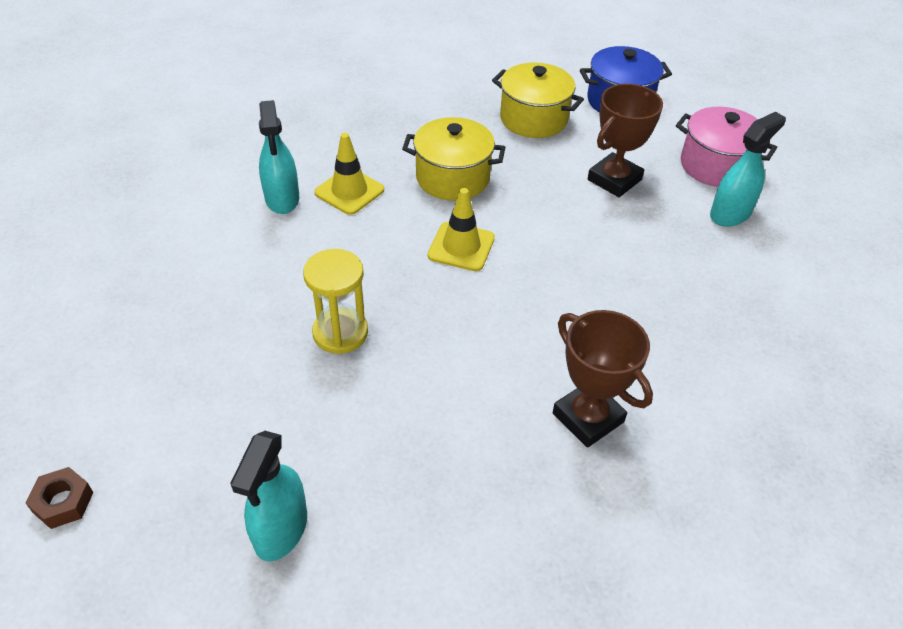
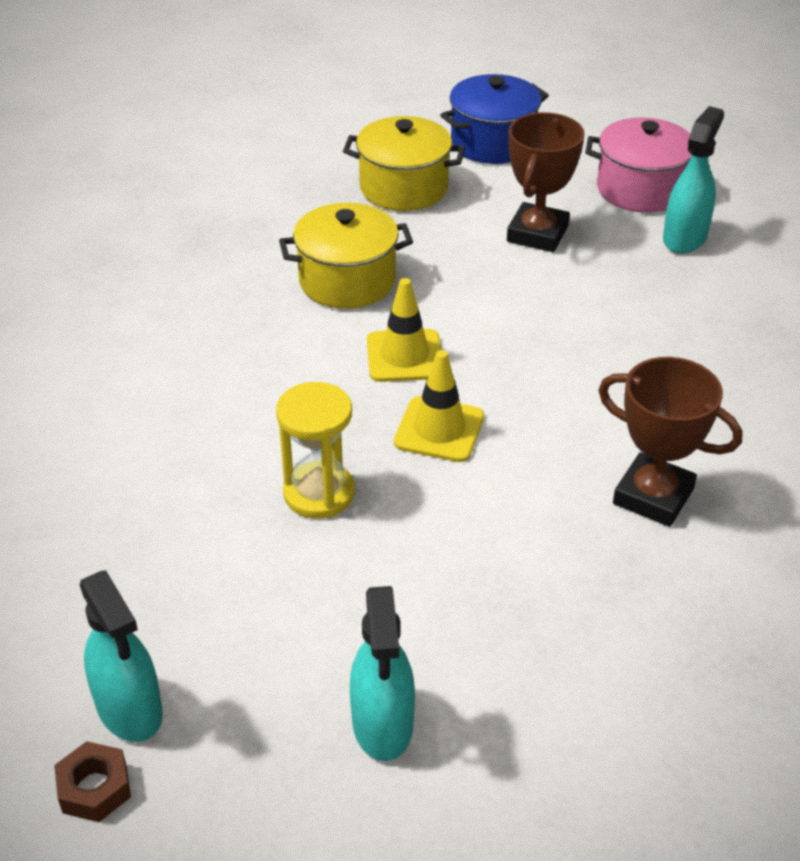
camera: 20 degrees left, 5 degrees down
(282, 199) = (147, 361): turquoise spray bottle -> turquoise spray bottle (129, 709)
(349, 191) = (228, 330): yellow traffic cone -> yellow traffic cone (439, 430)

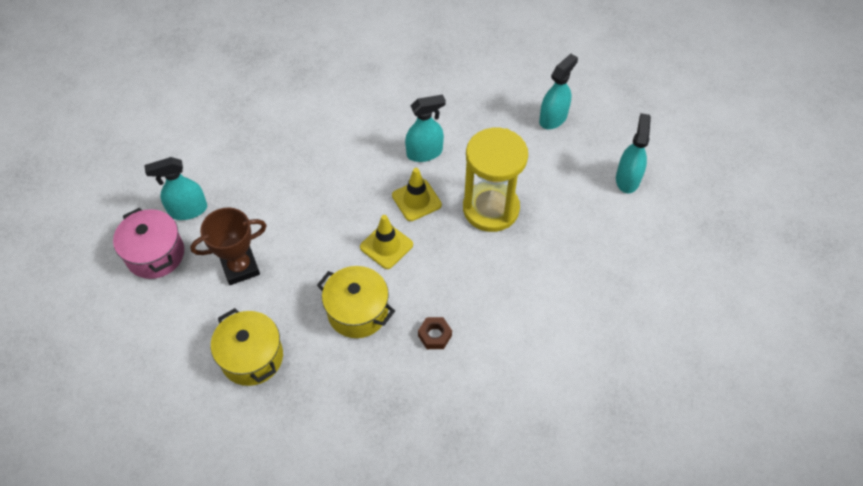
camera: 135 degrees left, 15 degrees up
(94, 788) = (656, 163): brown nut -> brown nut (435, 335)
(319, 493) = (491, 208): yellow hourglass -> yellow hourglass, size x1.62
(493, 143) = (163, 353): blue pot -> none
(517, 497) = (424, 152): none -> turquoise spray bottle
(653, 496) = (380, 118): brown trophy -> none

